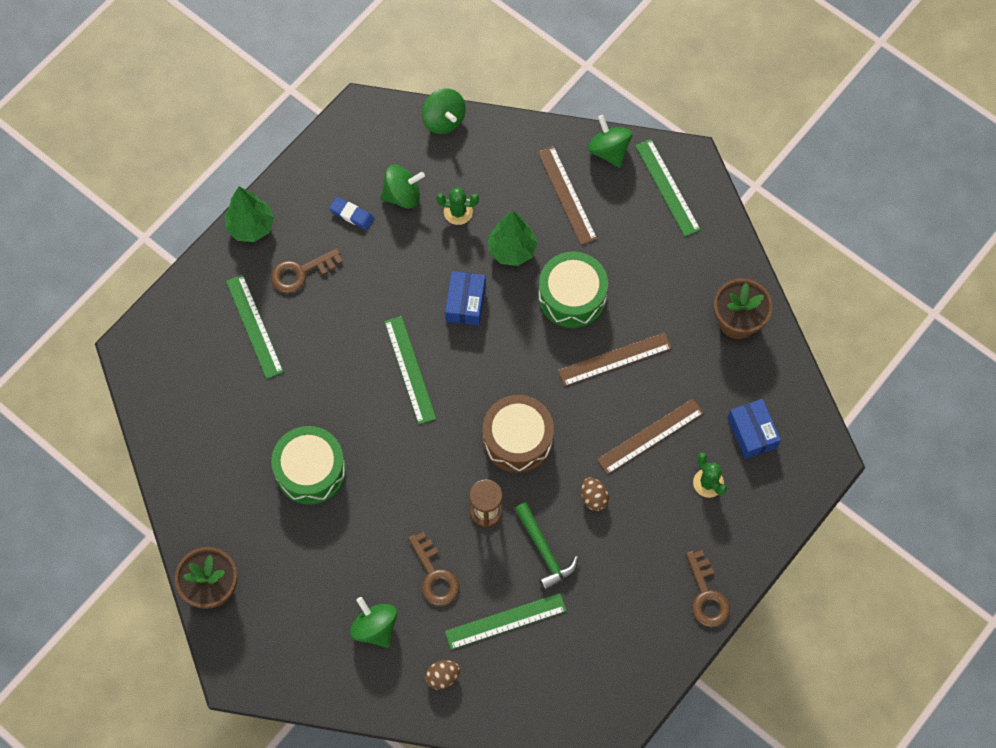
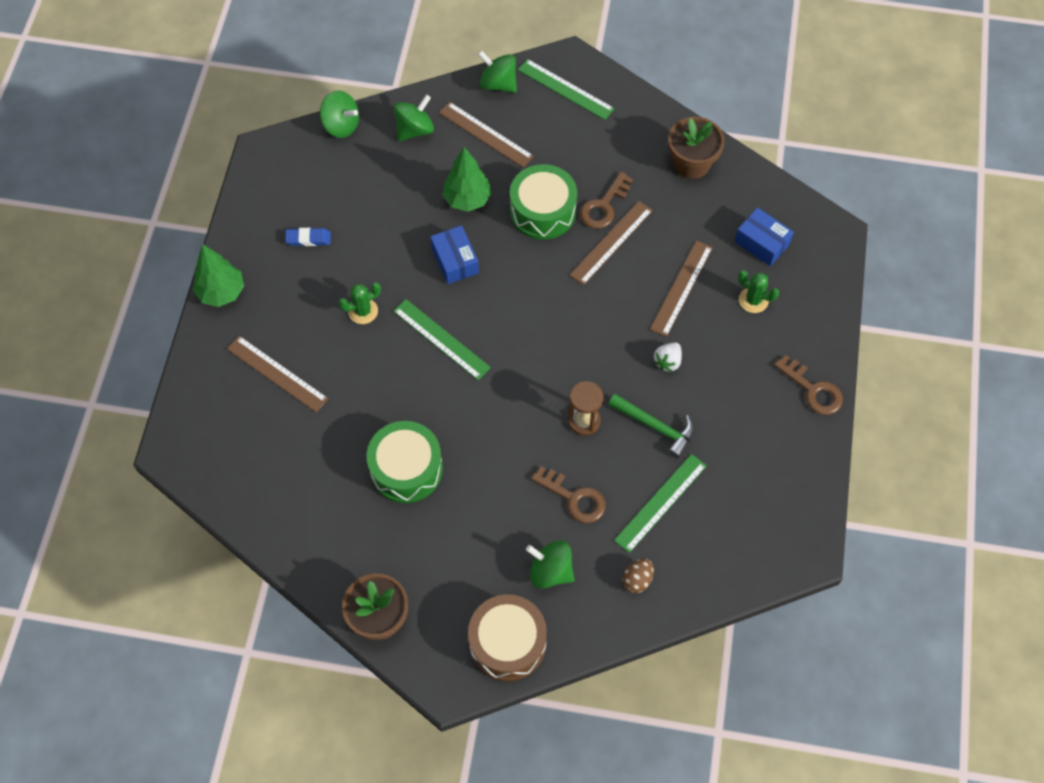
camera: 30 degrees left, 5 degrees down
(254, 326) = (277, 374): green ruler -> brown ruler
(301, 272) = (292, 308): brown key -> brown key (604, 206)
(402, 195) = (343, 202): green spinning top -> green spinning top (414, 130)
(458, 212) = (401, 192): green cactus -> green cactus (363, 311)
(517, 439) = (572, 348): brown drum -> brown drum (507, 643)
(593, 498) = (667, 361): brown egg -> white strawberry

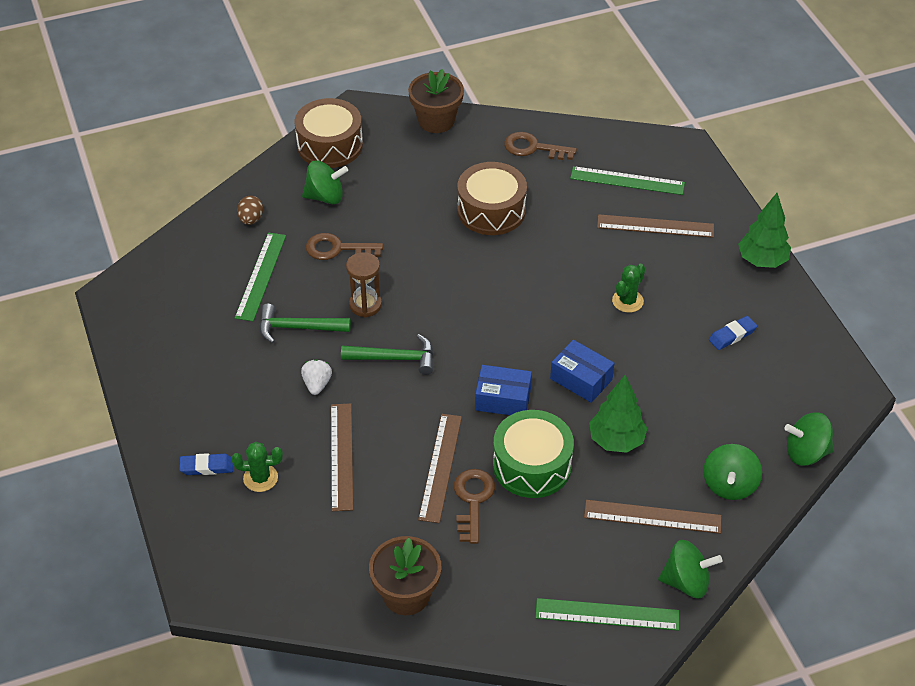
camera: 150 degrees right, 15 degrees down
(406, 469) = (491, 210): green drum -> brown drum
(441, 339) = (539, 311): green ruler -> green ruler (627, 181)
(590, 354) = (395, 358): none -> green hammer
(761, 243) = (280, 541): blue box -> blue box (503, 399)
(791, 330) = (207, 467): none -> blue eraser
(813, 389) = (161, 422): brown key -> brown key (533, 148)

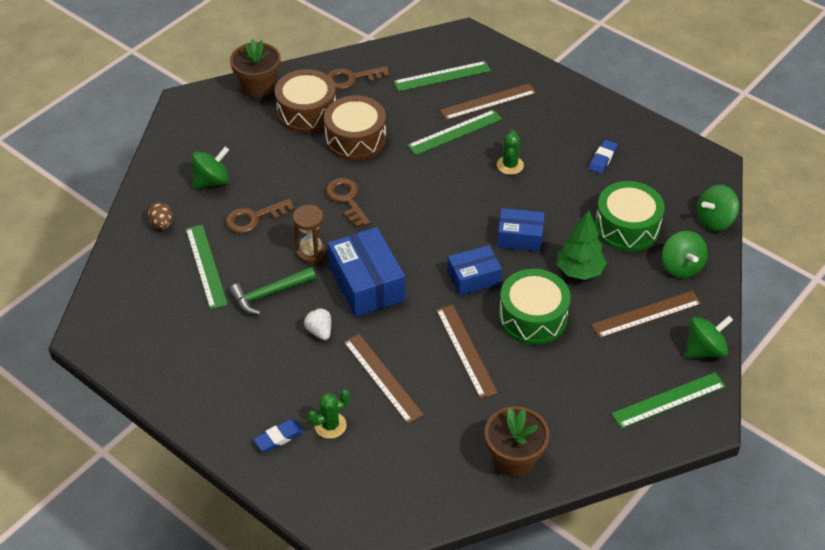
camera: 30 degrees left, 0 degrees up
(330, 145) = (184, 139): brown drum -> brown drum (306, 112)
(395, 358) = (366, 284): green hammer -> blue box
(472, 501) = (509, 364): brown key -> brown key (347, 200)
(596, 244) = (455, 132): none -> green ruler
(702, 417) = (627, 227): none -> green drum
(762, 261) = (582, 96): green tree -> none

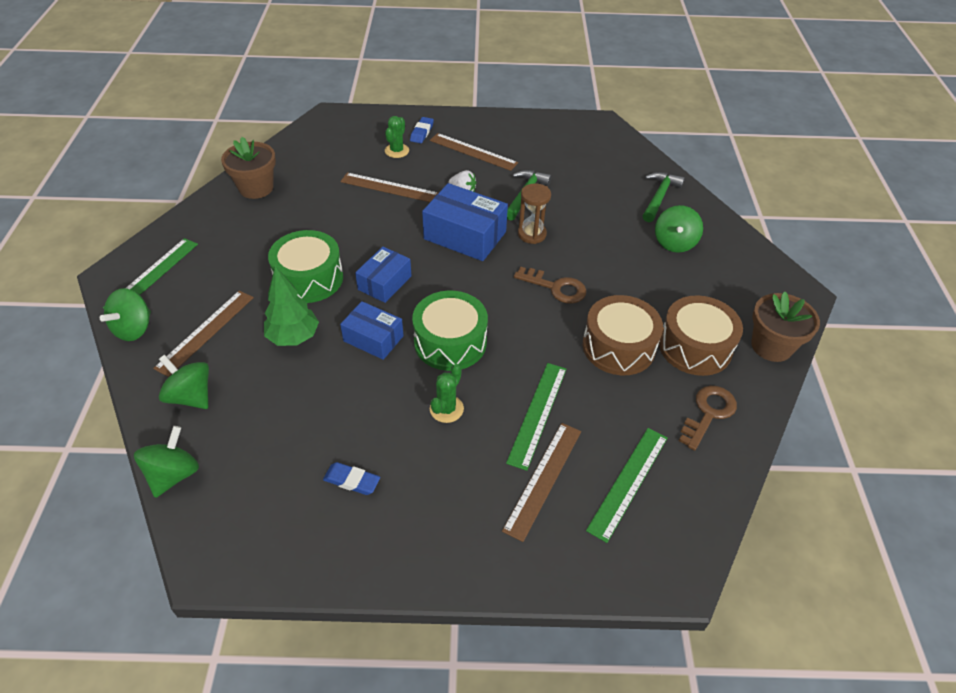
camera: 140 degrees right, 0 degrees up
(162, 224) = (659, 197): brown egg -> green hammer
(206, 266) = (590, 189): green ruler -> none
(254, 218) = (604, 235): brown key -> none
(466, 350) = (344, 230): brown ruler -> brown ruler (473, 152)
(510, 165) = (446, 409): green cactus -> green cactus turned 60 degrees clockwise
(520, 237) = (373, 338): blue box -> blue box turned 60 degrees clockwise
(602, 159) = (352, 481): blue eraser -> blue eraser turned 60 degrees counterclockwise
(627, 227) = (272, 409): green drum -> green drum (450, 342)

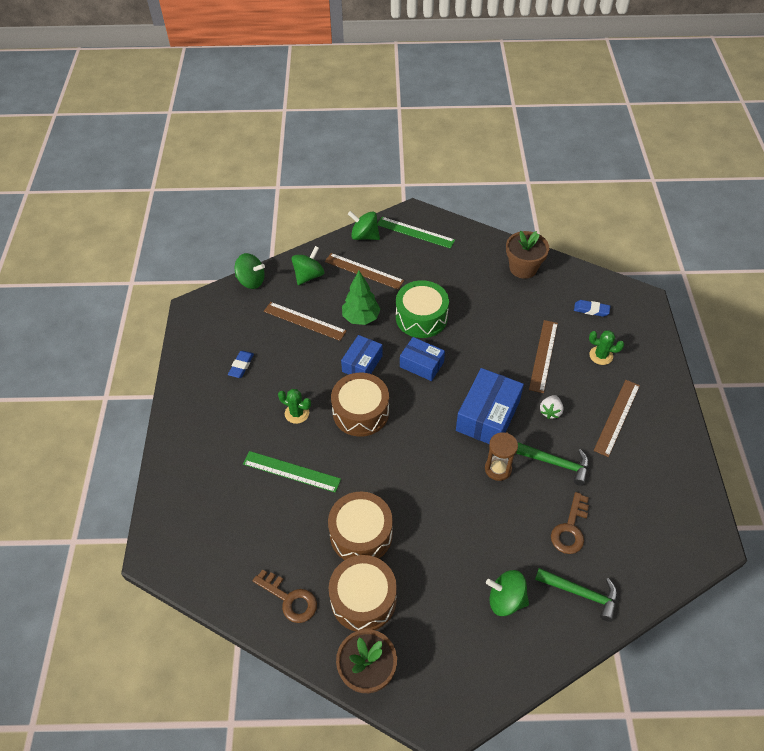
camera: 90 degrees right, 5 degrees up
(422, 132) = (637, 372): blue eraser -> blue eraser (591, 310)
(450, 342) = (360, 412): green drum -> brown drum
(543, 479) = (235, 474): brown ruler -> brown ruler (304, 321)
(555, 287) = (429, 487): brown key -> brown key (570, 528)
(628, 482) = (228, 530): green ruler -> none

